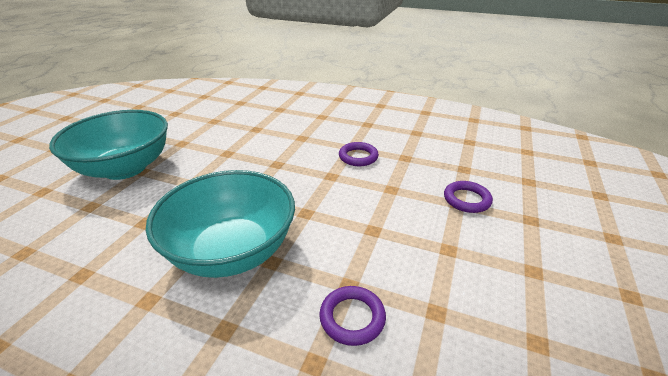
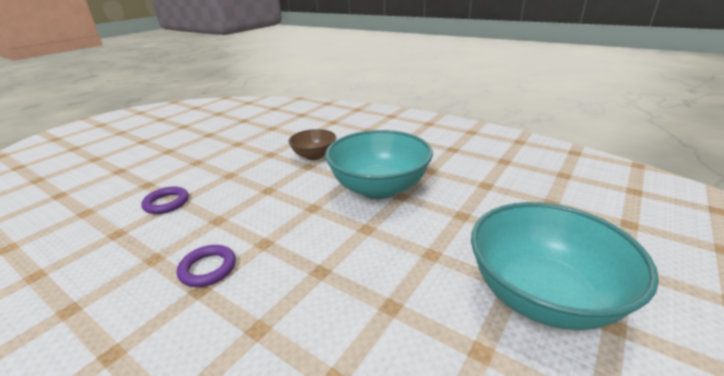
camera: 165 degrees left, 5 degrees down
(352, 318) = (314, 156): purple ring -> brown bowl

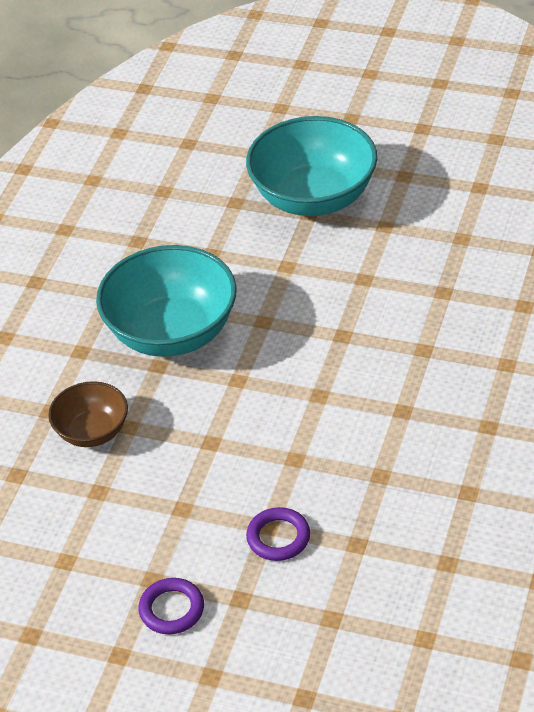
camera: 105 degrees left, 15 degrees up
(208, 269) = (374, 420): purple ring -> purple ring (172, 609)

